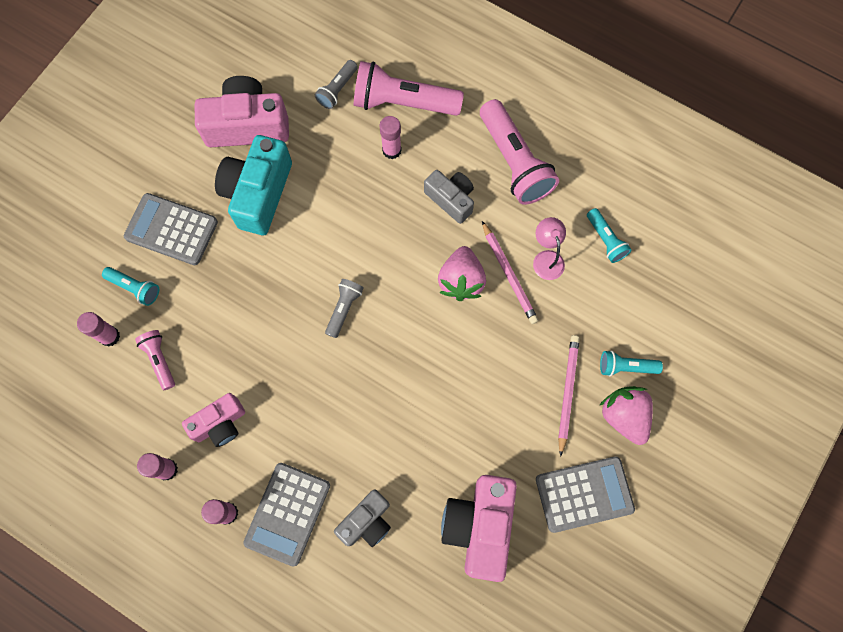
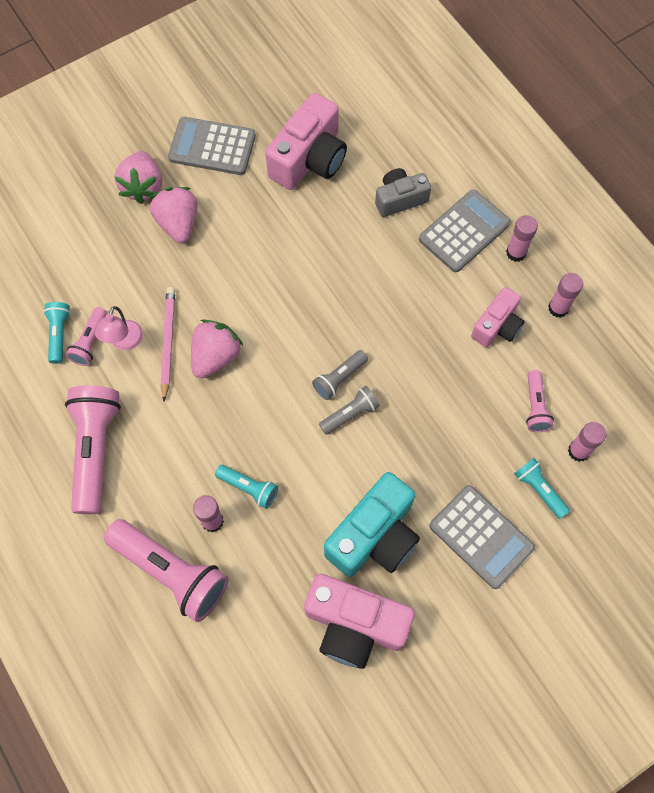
camera: 155 degrees left, 5 degrees down
(220, 424) = (497, 326): pink camera -> pink camera turned 135 degrees clockwise
(337, 90) = (235, 623): grey flashlight -> grey flashlight (350, 414)
(451, 199) = (181, 440): grey camera -> none
(567, 392) = (178, 223): pink pencil -> pink strawberry
(575, 245) = (90, 342): none -> pink flashlight
(626, 367) = (116, 222): turquoise flashlight -> turquoise flashlight (249, 488)

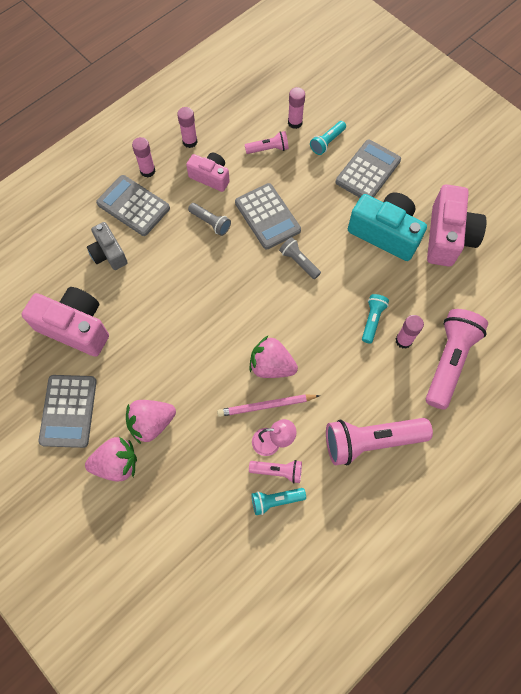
camera: 100 degrees left, 0 degrees up
(339, 378) = (272, 273): grey flashlight -> grey flashlight (210, 222)
(425, 387) = (267, 216): none -> grey calculator

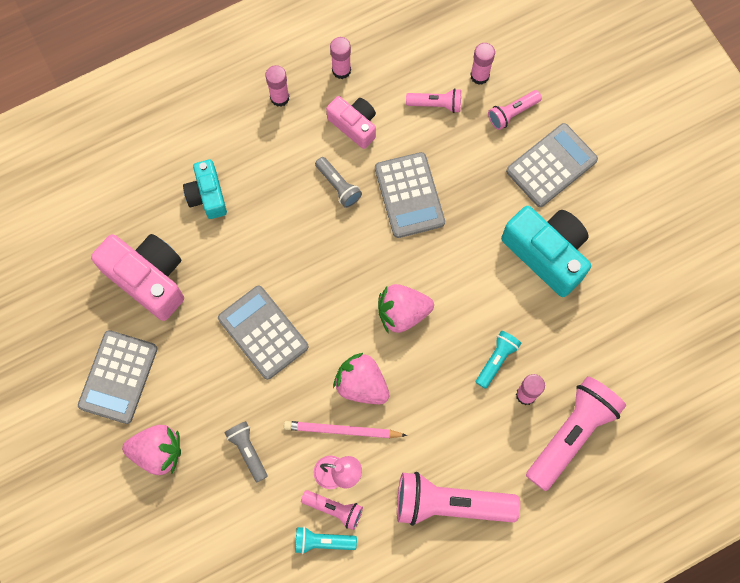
camera: 15 degrees right, 5 degrees up
(108, 253) = (207, 195): grey camera -> turquoise camera
(133, 206) = (251, 140): grey calculator -> grey calculator (263, 332)
(151, 423) = (207, 416): pink strawberry -> pink strawberry (402, 313)
(299, 262) = (430, 264): grey flashlight -> grey flashlight (248, 451)
(327, 142) = (512, 113): turquoise flashlight -> pink flashlight
(448, 237) = (623, 278): pink camera -> none

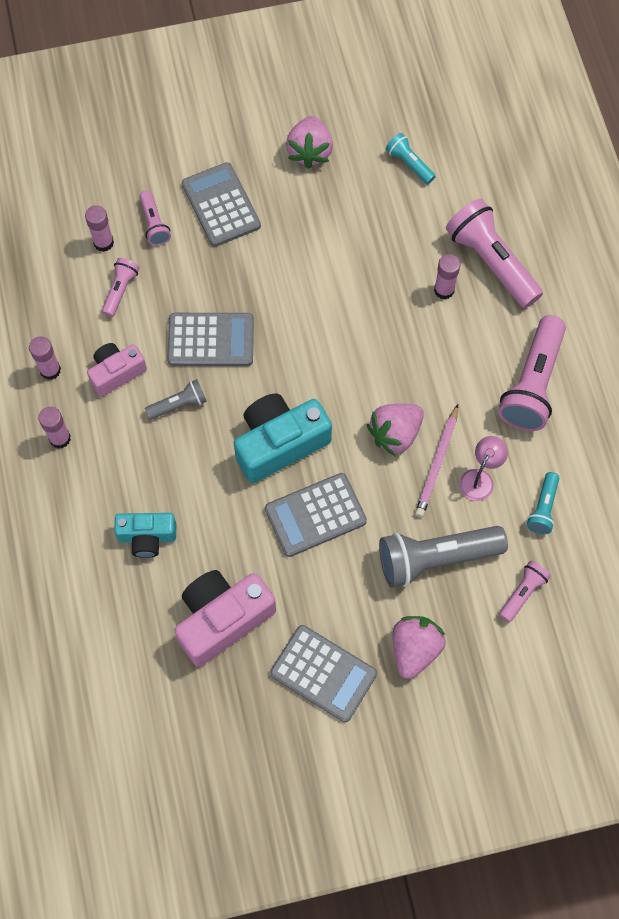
camera: 75 degrees left, 5 degrees down
(248, 451) = (436, 558): grey flashlight -> grey flashlight, size x1.97
(334, 509) = (513, 490): pink flashlight -> pink flashlight (522, 593)
(402, 313) = (332, 378): pink strawberry -> pink strawberry (309, 151)
(496, 360) = (403, 306): turquoise flashlight -> turquoise flashlight (409, 164)
(546, 254) = (309, 234): turquoise camera -> turquoise camera (279, 444)

